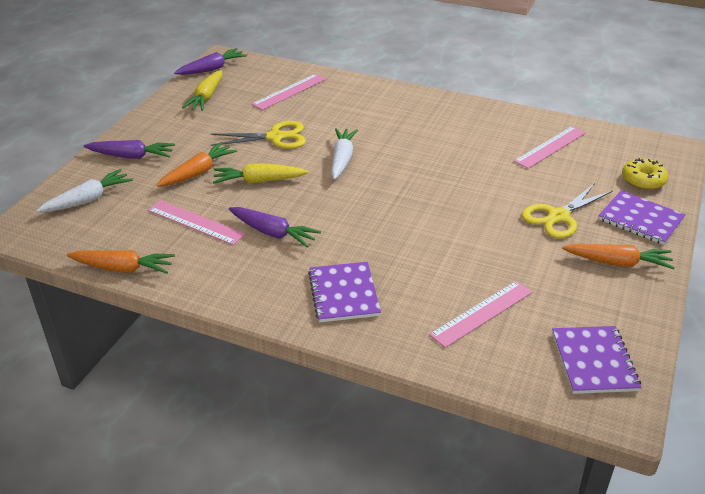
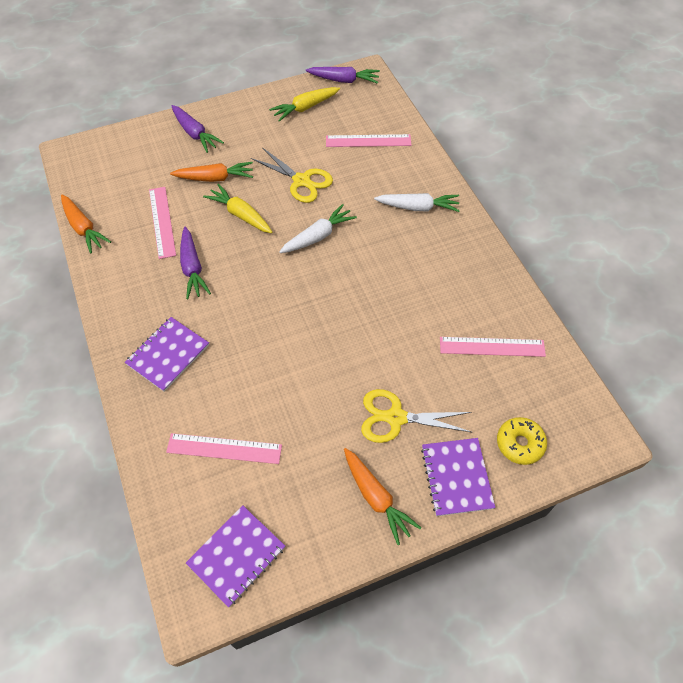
camera: 45 degrees right, 20 degrees up
(88, 199) = (130, 155): white carrot -> white carrot (418, 207)

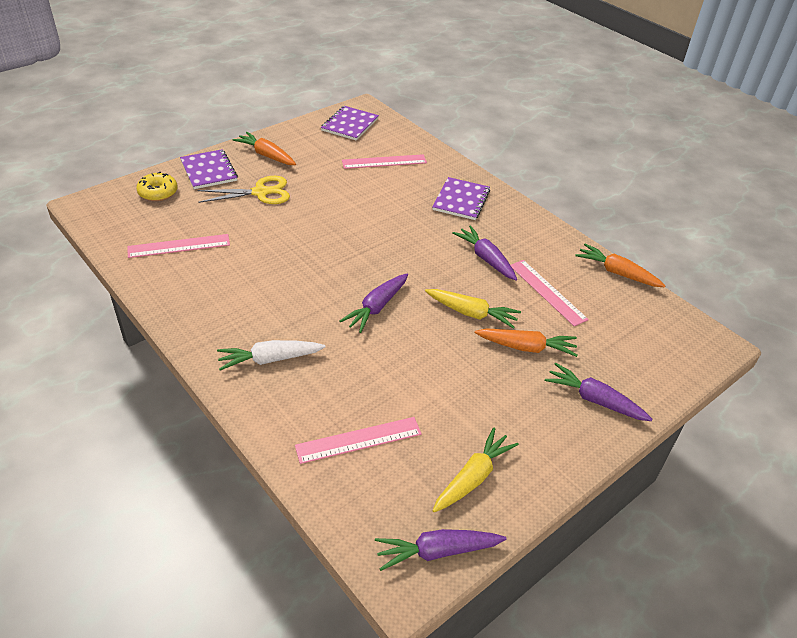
camera: 160 degrees right, 15 degrees down
(215, 178) = (527, 347): orange carrot -> orange carrot turned 150 degrees counterclockwise
(301, 181) = (423, 364): yellow scissors -> none
(318, 236) = (376, 308): white carrot -> purple carrot

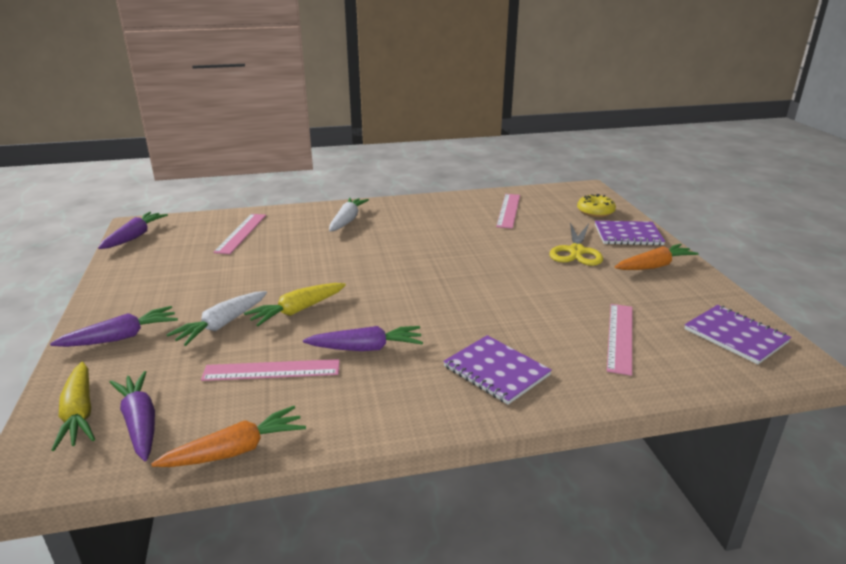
camera: 120 degrees right, 15 degrees down
(376, 308) = (356, 268): purple carrot -> purple carrot (140, 422)
(473, 477) = (155, 260): yellow carrot -> yellow carrot (79, 414)
(527, 347) = (221, 325): orange carrot -> white carrot

